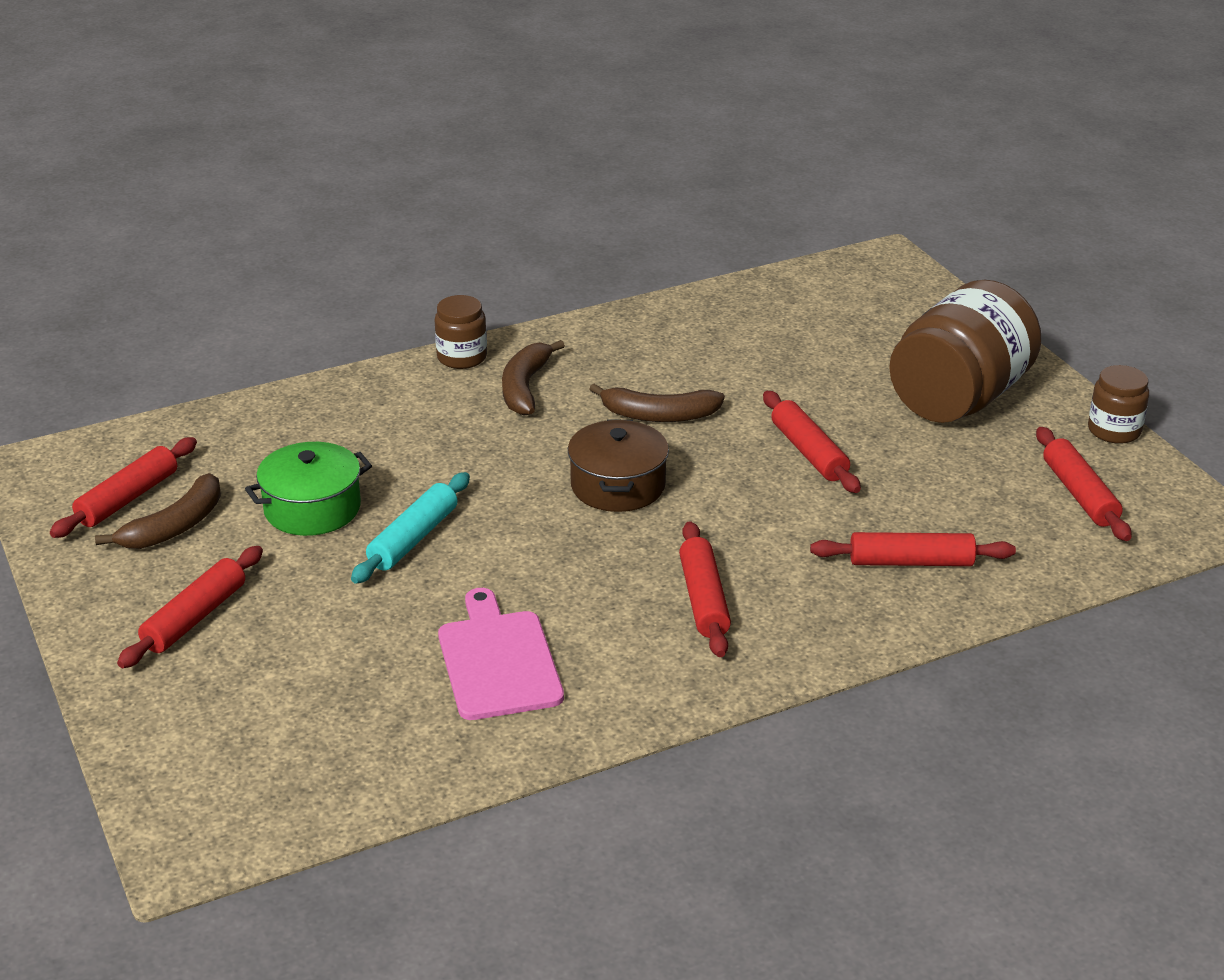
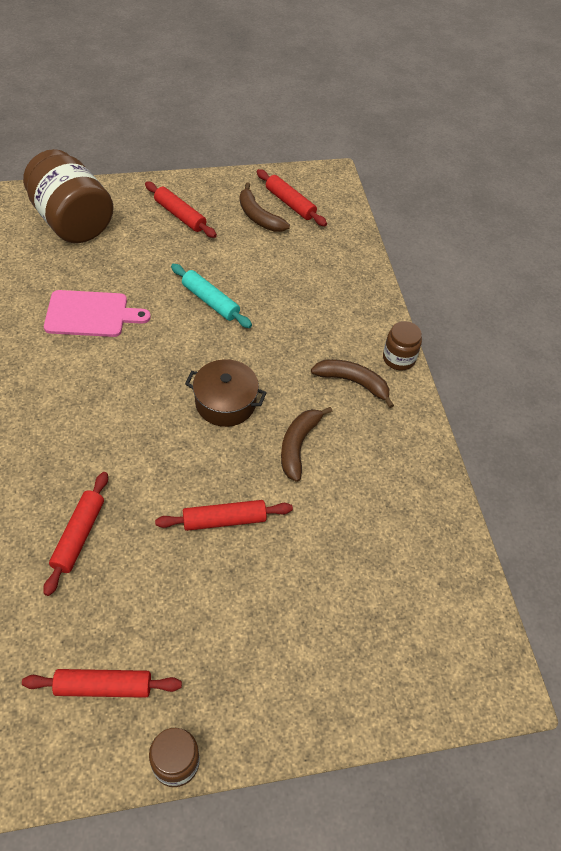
camera: 100 degrees right, 20 degrees up
(312, 508) = (254, 267): green pot -> none
(704, 599) = (96, 414): red rolling pin -> none
(959, 398) = (262, 654): brown jar -> brown jar (72, 221)

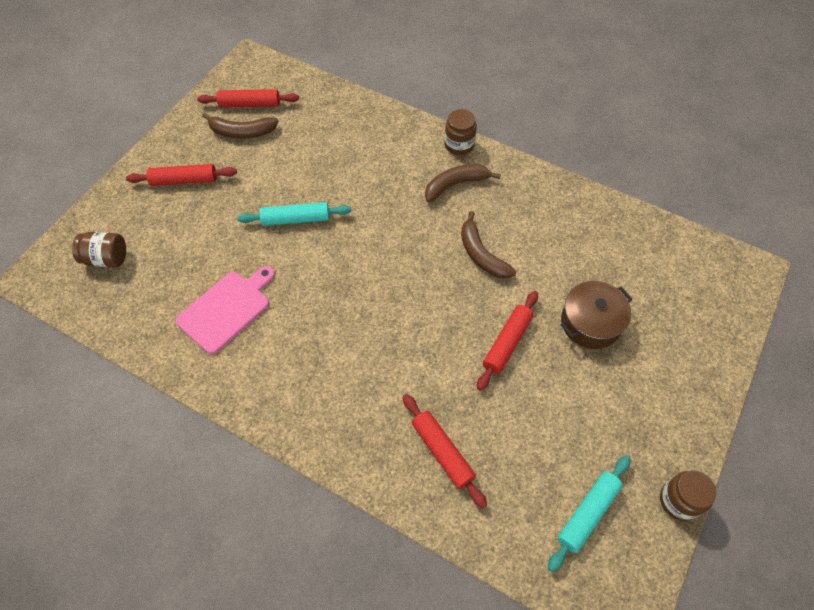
camera: 45 degrees left, 5 degrees up
(72, 221) = (106, 259): brown jar -> brown jar, size x0.48
(103, 687) = (588, 514): red rolling pin -> turquoise rolling pin
(225, 402) = (403, 274): brown pot -> brown pot (590, 323)

